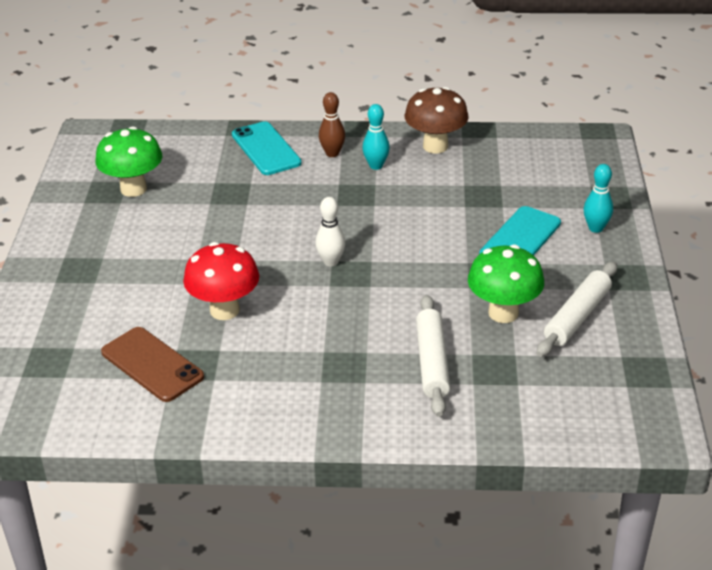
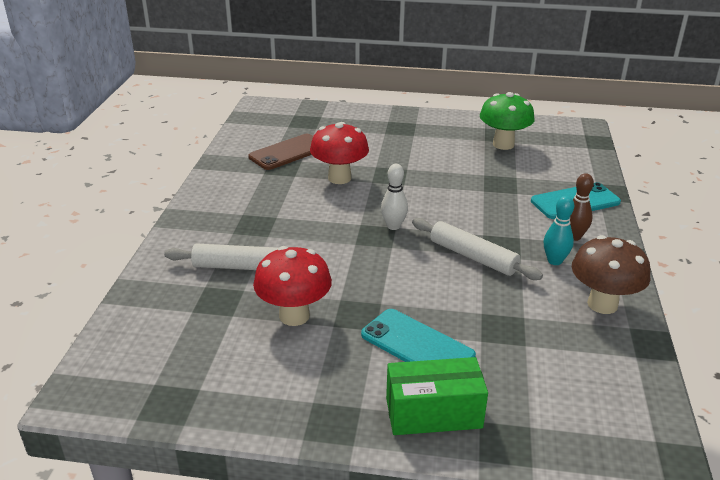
camera: 95 degrees right, 5 degrees down
(503, 313) = (294, 316): green mushroom -> red mushroom
(577, 317) = (272, 366): white rolling pin -> white rolling pin (473, 257)
(595, 228) = (433, 413): turquoise bowling pin -> green box

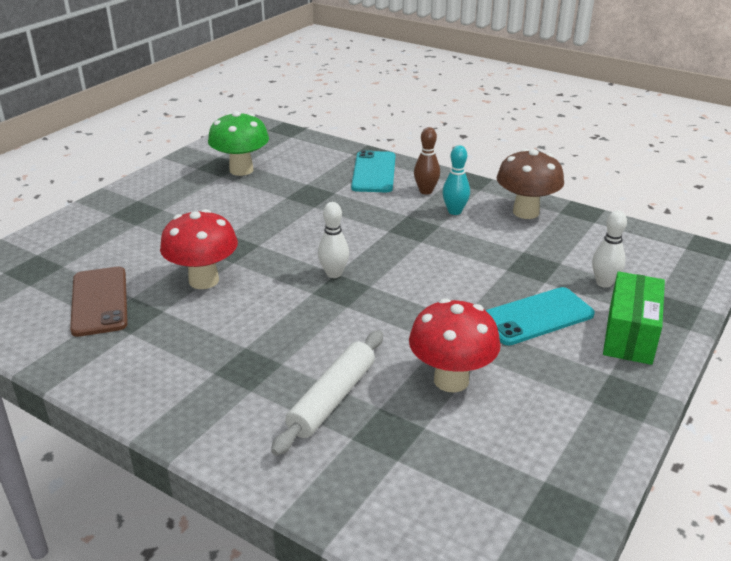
camera: 65 degrees left, 0 degrees up
(473, 257) = (421, 247): white rolling pin -> none
(514, 381) = (604, 283): none -> white bowling pin

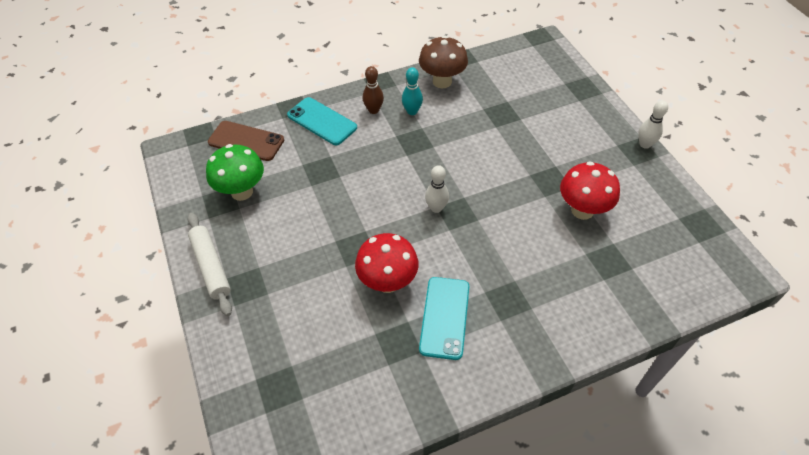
camera: 55 degrees left, 20 degrees up
(99, 301) = (365, 357): brown phone -> brown phone (246, 141)
(332, 399) = (565, 272): white rolling pin -> white rolling pin (211, 267)
(536, 316) = (550, 142): turquoise phone -> turquoise phone (444, 317)
(604, 283) = (540, 97): white bowling pin -> white bowling pin (644, 144)
(629, 335) = (592, 117): green box -> none

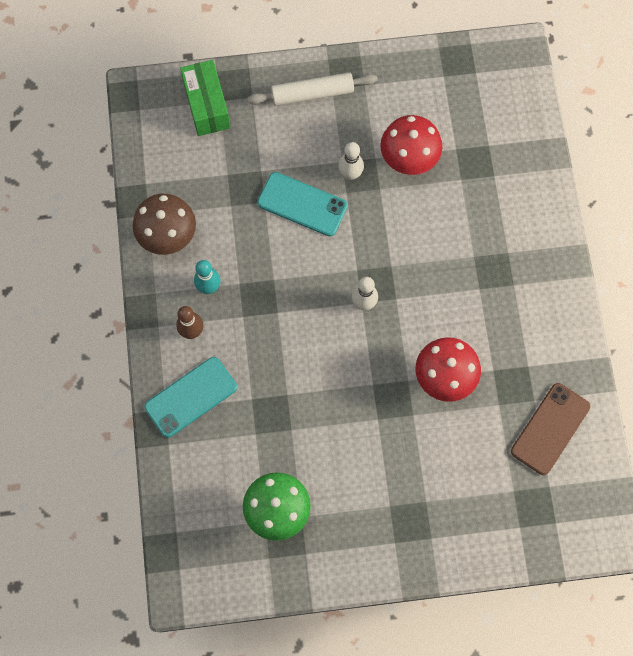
camera: 75 degrees left, 20 degrees up
(211, 267) = (376, 557): white rolling pin -> white rolling pin (312, 94)
(246, 141) = (195, 494): brown phone -> brown phone (550, 429)
(444, 317) = (498, 335): turquoise phone -> turquoise phone (302, 204)
(556, 78) = (207, 105): none -> green box
(644, 144) = (340, 61): white bowling pin -> white bowling pin (350, 174)

